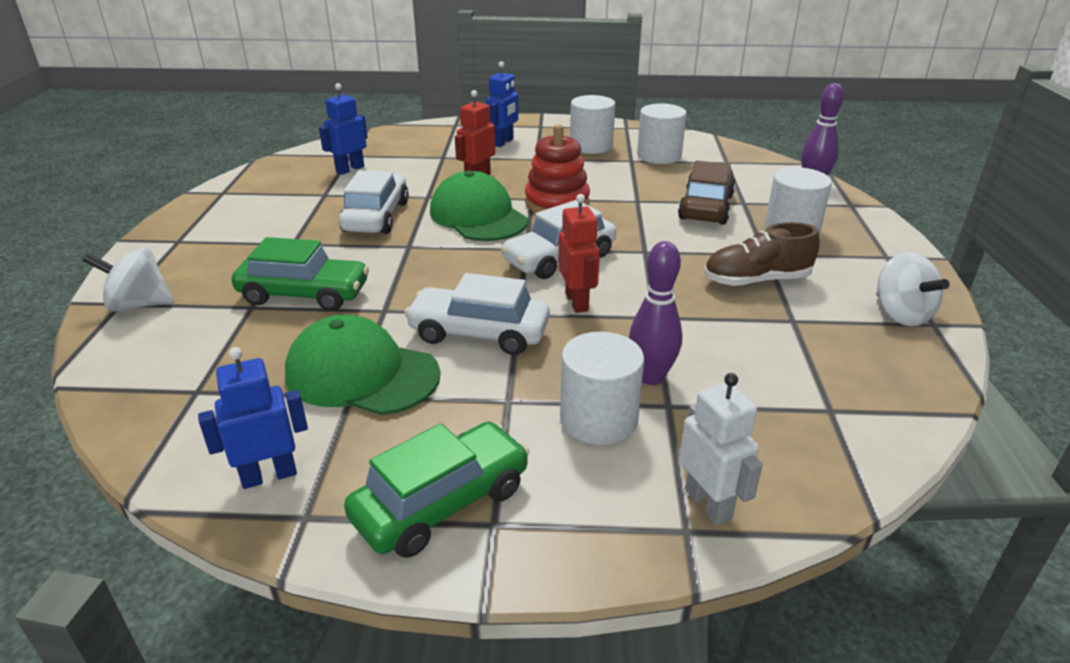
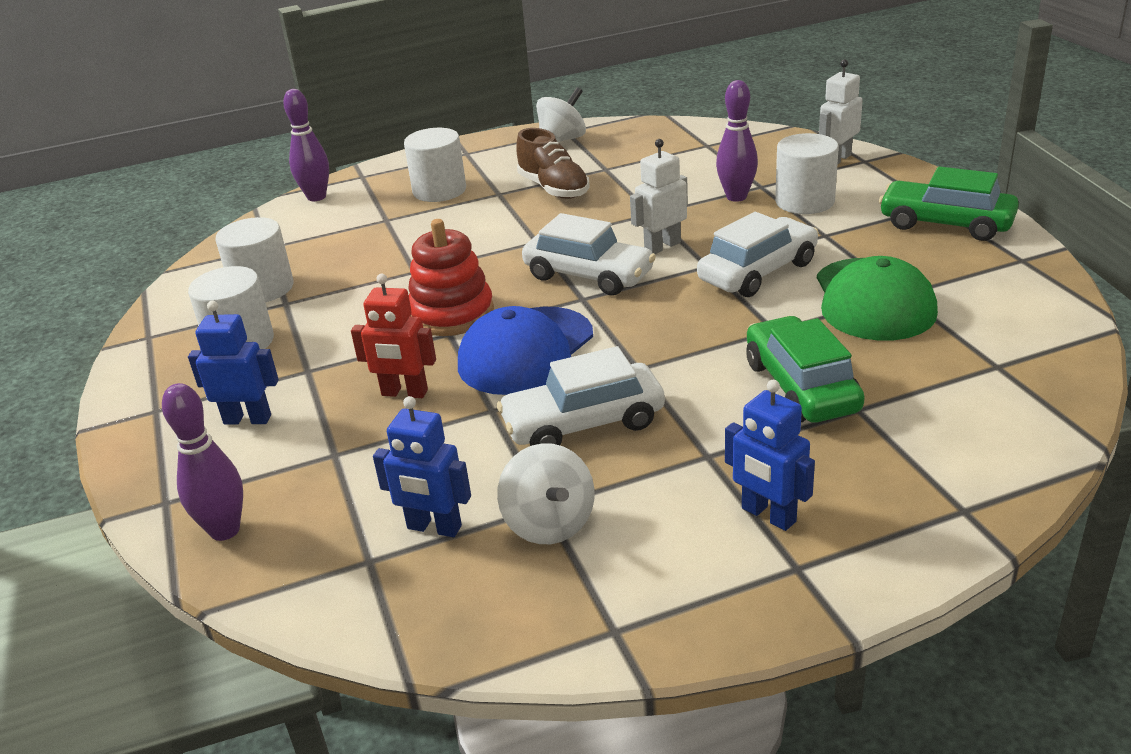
camera: 110 degrees left, 0 degrees up
(139, 305) = (949, 491): white spinning top -> white spinning top (549, 524)
(269, 475) = (1015, 286): blue robot -> blue robot (768, 515)
(416, 133) = (225, 530): none -> purple bowling pin
(478, 216) = (525, 351): green cap -> blue cap
(479, 333) = (757, 272): white car -> white car turned 120 degrees counterclockwise
(577, 302) = (662, 246): red robot -> white robot
(705, 207) = (410, 234): brown car -> none

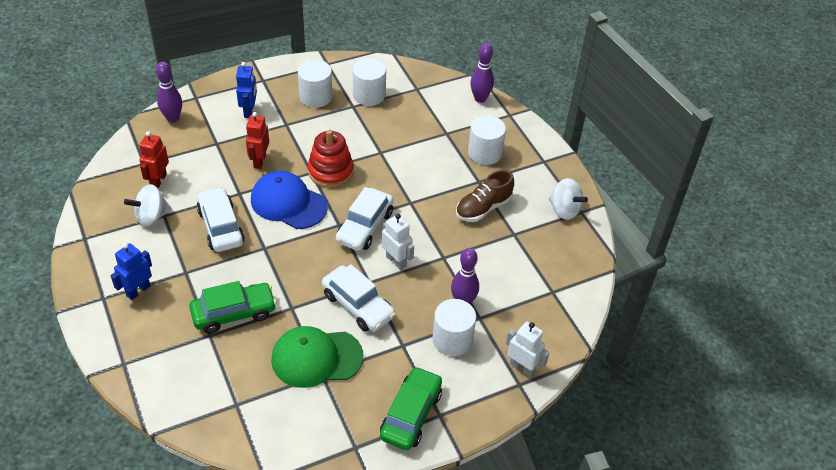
camera: 80 degrees right, 15 degrees up
(434, 528) = (158, 180): blue robot -> red robot

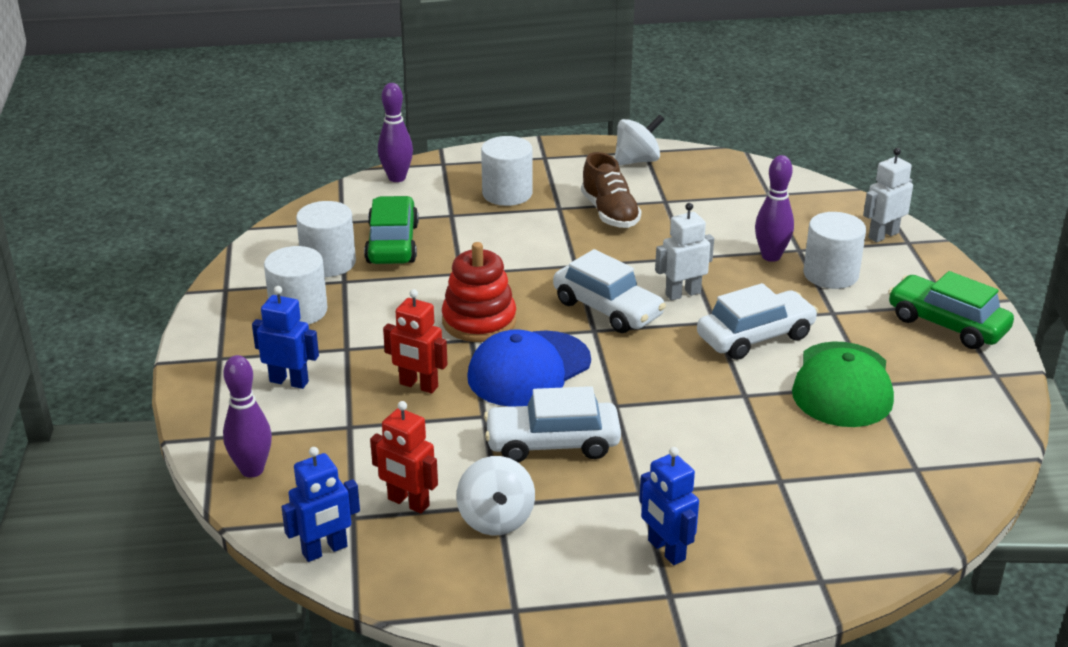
camera: 70 degrees left, 15 degrees down
(117, 160) = (325, 550): none -> blue robot
(234, 313) = (742, 451): green car -> green car (392, 244)

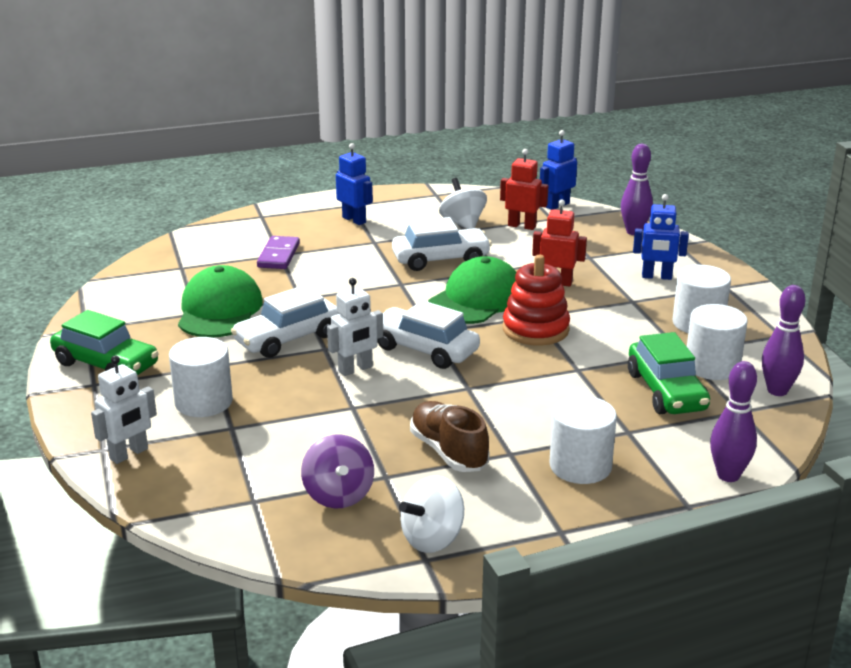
camera: 170 degrees right, 5 degrees down
(528, 369) = (476, 299): blue cap -> green cap
(703, 191) = (338, 495): none -> purple spinning top
(771, 256) = (263, 416): purple bowling pin -> purple bowling pin (777, 391)
(780, 477) = (279, 255): none -> purple domino

